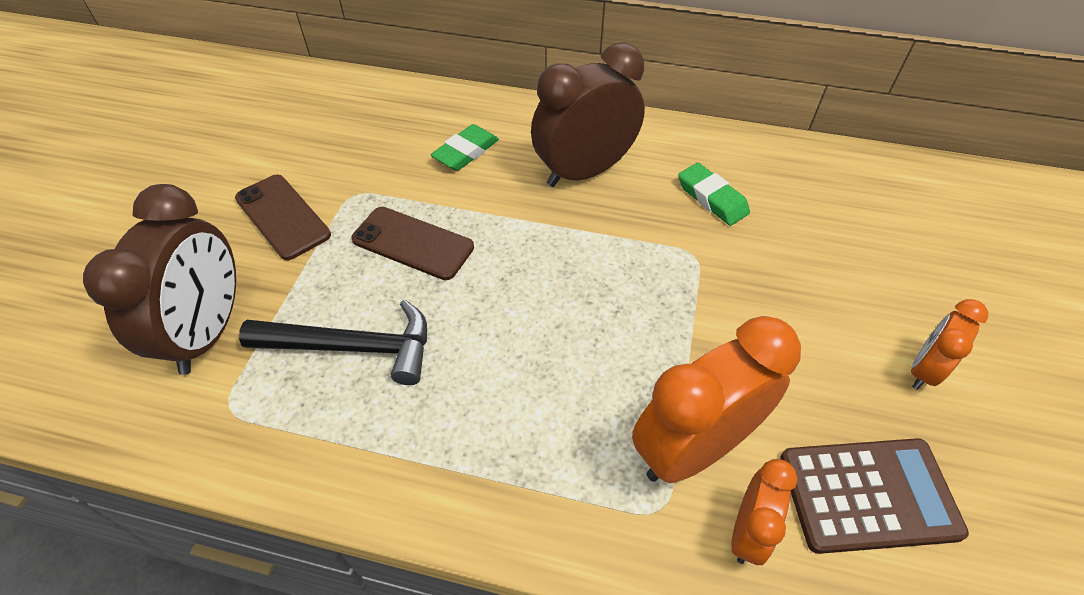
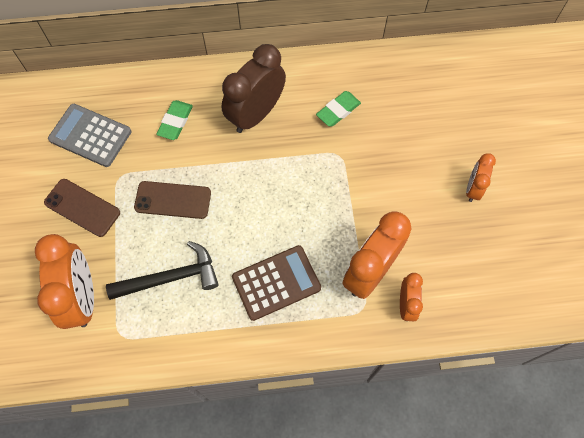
camera: 20 degrees left, 15 degrees up
(209, 332) = (82, 297): brown clock -> orange clock
(345, 138) = (90, 135): none -> grey calculator
(712, 198) = (338, 111): green eraser -> green eraser turned 75 degrees counterclockwise
(868, 495) = (457, 267): brown calculator -> brown calculator (276, 283)

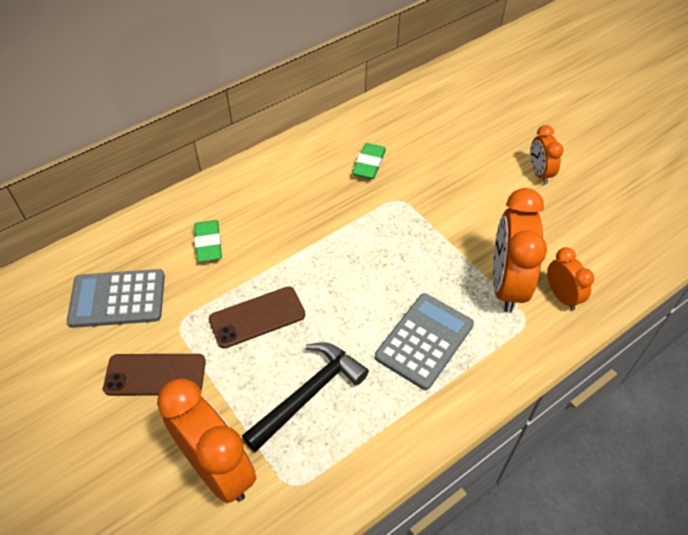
camera: 30 degrees left, 15 degrees down
(256, 114) = (290, 201): brown clock -> none
(276, 283) = (424, 341): brown calculator -> grey calculator

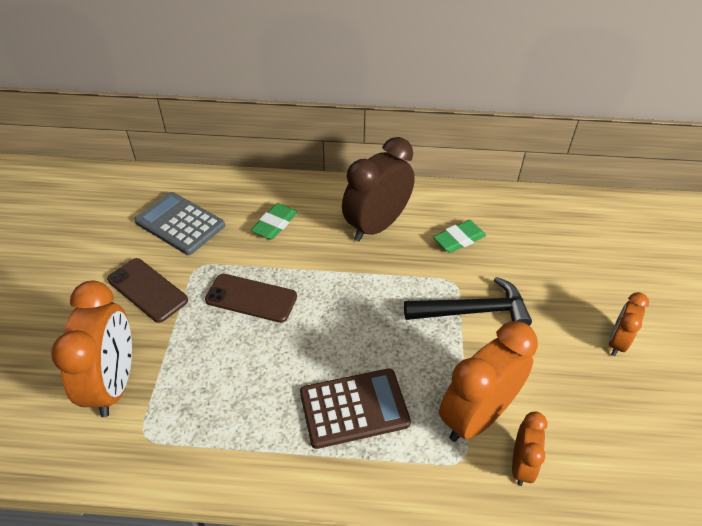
camera: 40 degrees right, 5 degrees down
(296, 192) = (376, 226): none -> brown clock
(309, 394) = (226, 380): black hammer -> black hammer (473, 311)
(424, 341) = (354, 408): grey calculator -> brown calculator

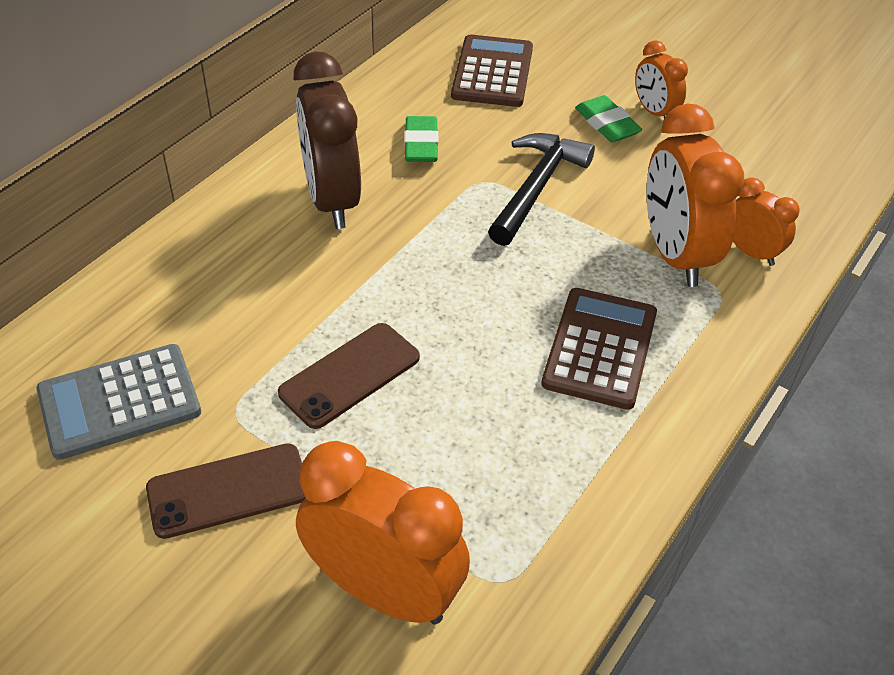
camera: 60 degrees left, 0 degrees up
(275, 224) = (230, 295): green eraser -> green eraser (607, 124)
(562, 239) = (492, 72): none -> brown calculator

